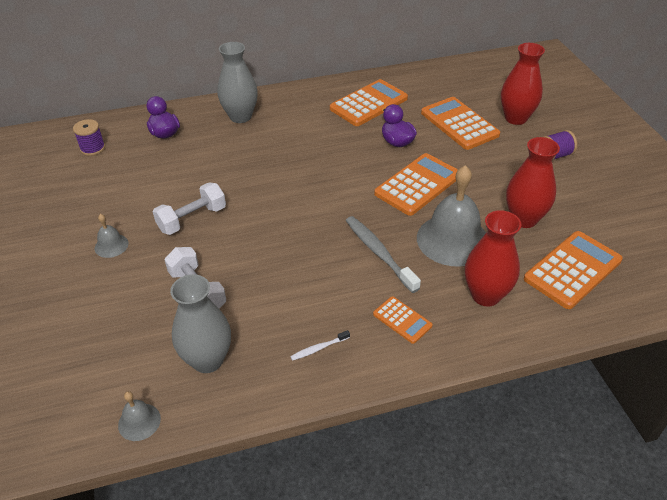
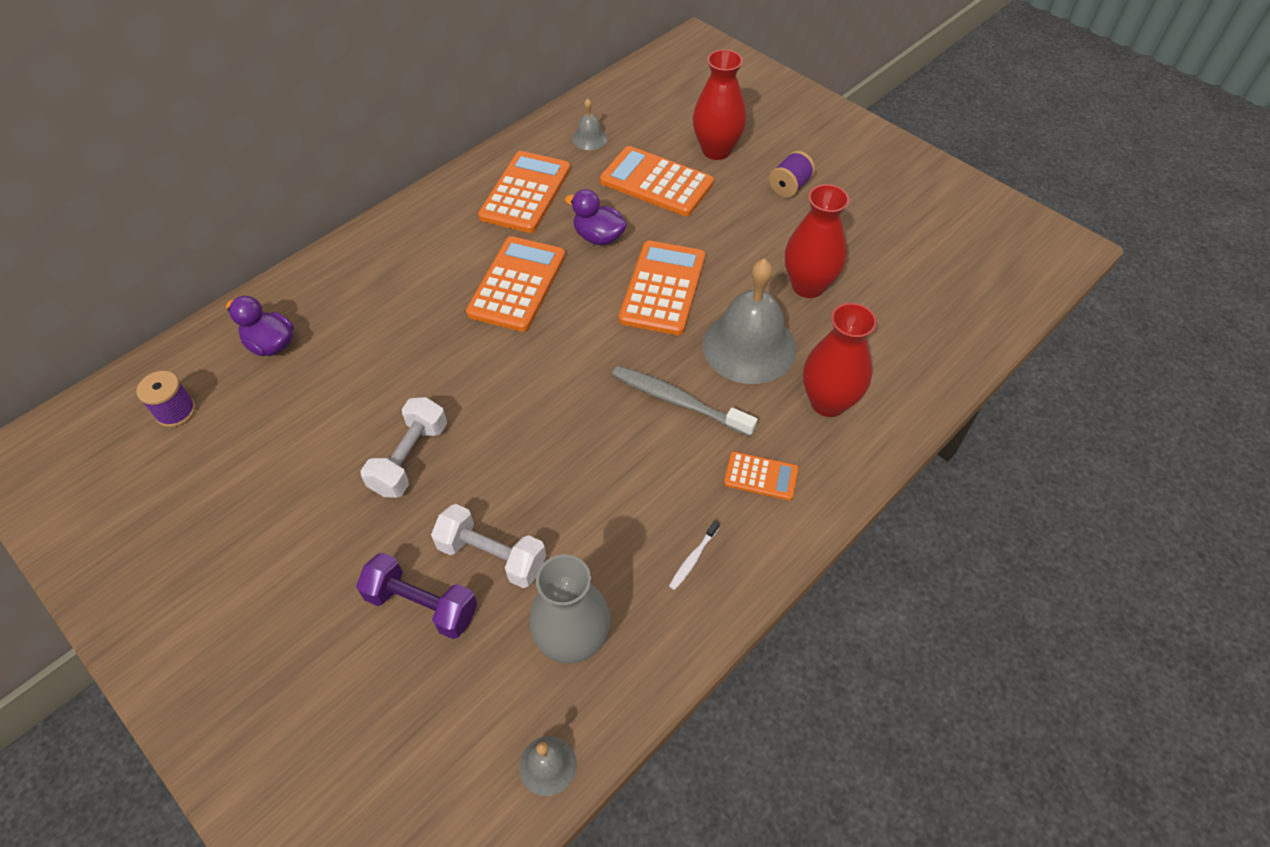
camera: 30 degrees left, 10 degrees up
(111, 245) = (323, 548): grey bell -> grey bell (589, 138)
(139, 299) = (422, 605): none -> purple dumbbell
(240, 116) = (364, 276): grey vase -> none
(572, 270) = (895, 329): orange calculator -> orange calculator (517, 284)

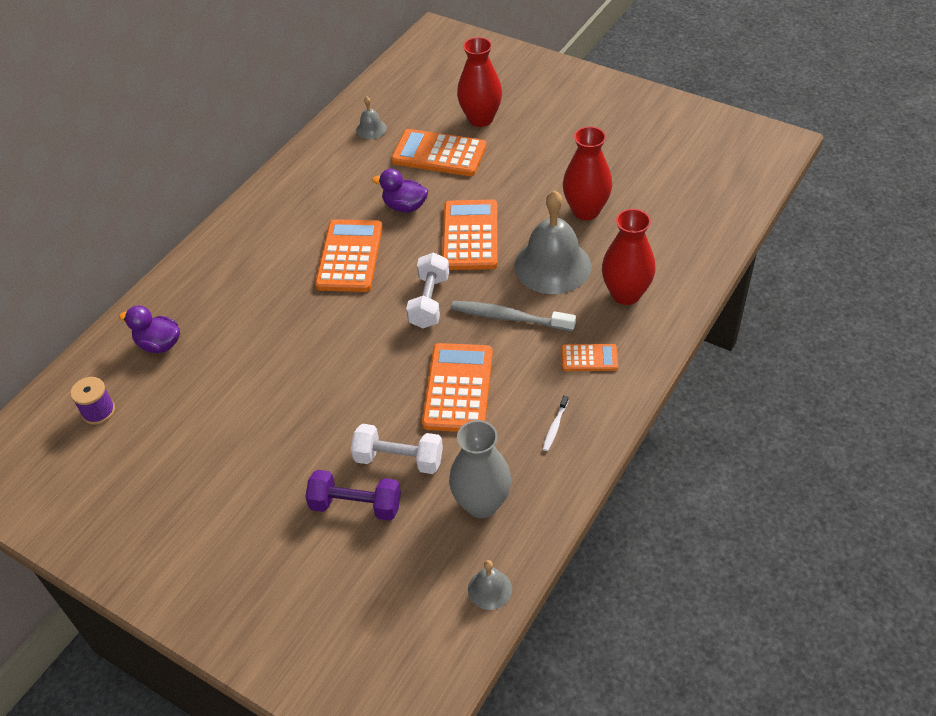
camera: 10 degrees left, 5 degrees down
(410, 458) = (308, 404): white dumbbell -> white dumbbell (429, 301)
(525, 193) = (332, 183): orange calculator -> orange calculator (458, 388)
(789, 186) = (549, 136): purple spool -> none

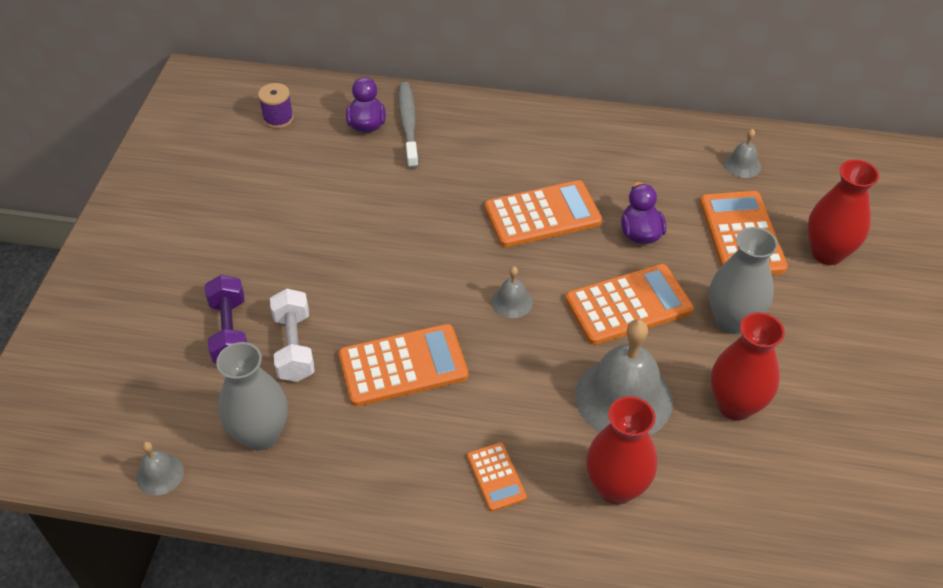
camera: 65 degrees right, 0 degrees up
(429, 301) = (512, 301): white dumbbell -> grey bell
(509, 318) = (522, 380): grey toothbrush -> grey toothbrush (408, 124)
(513, 187) = (732, 320): none -> grey vase
(555, 427) = (383, 471): white toothbrush -> none

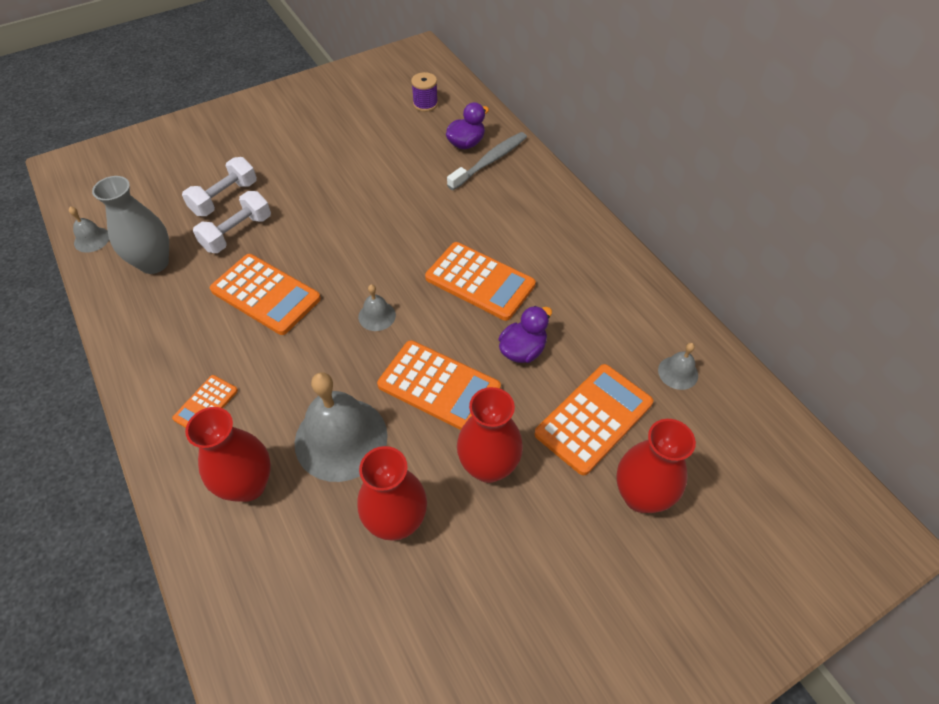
camera: 50 degrees right, 5 degrees up
(230, 332) = (225, 198): purple dumbbell -> white dumbbell
(732, 320) = (488, 466): grey vase -> red vase

